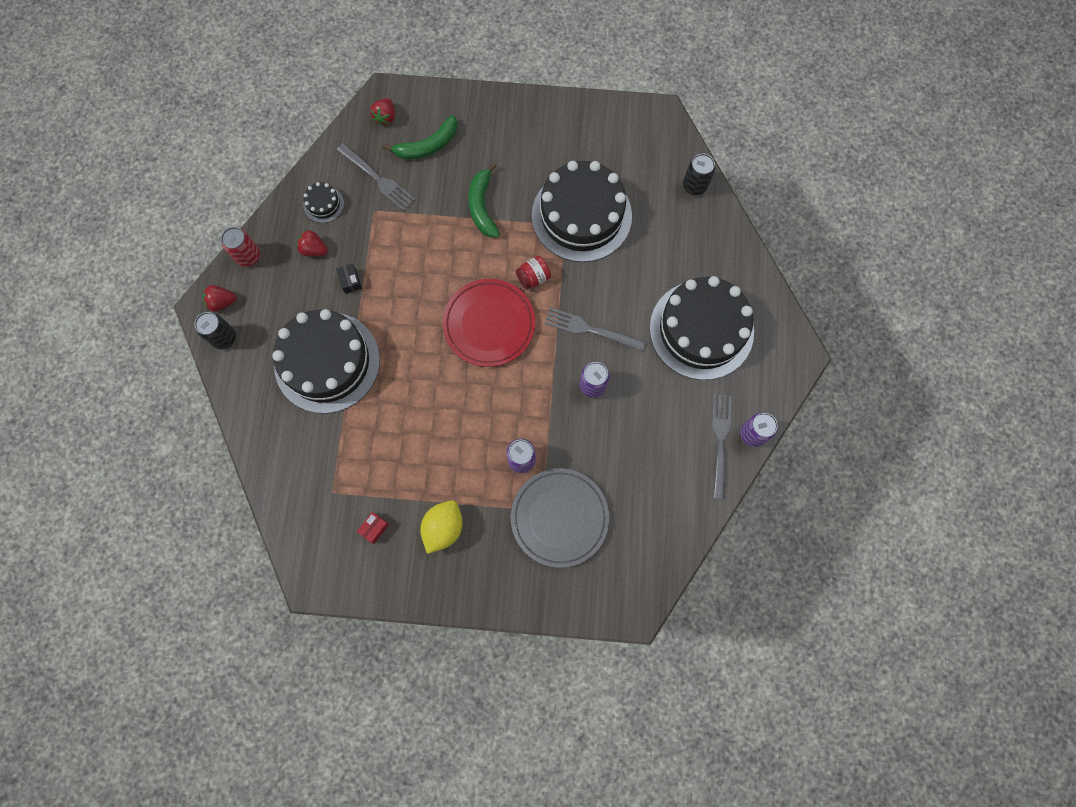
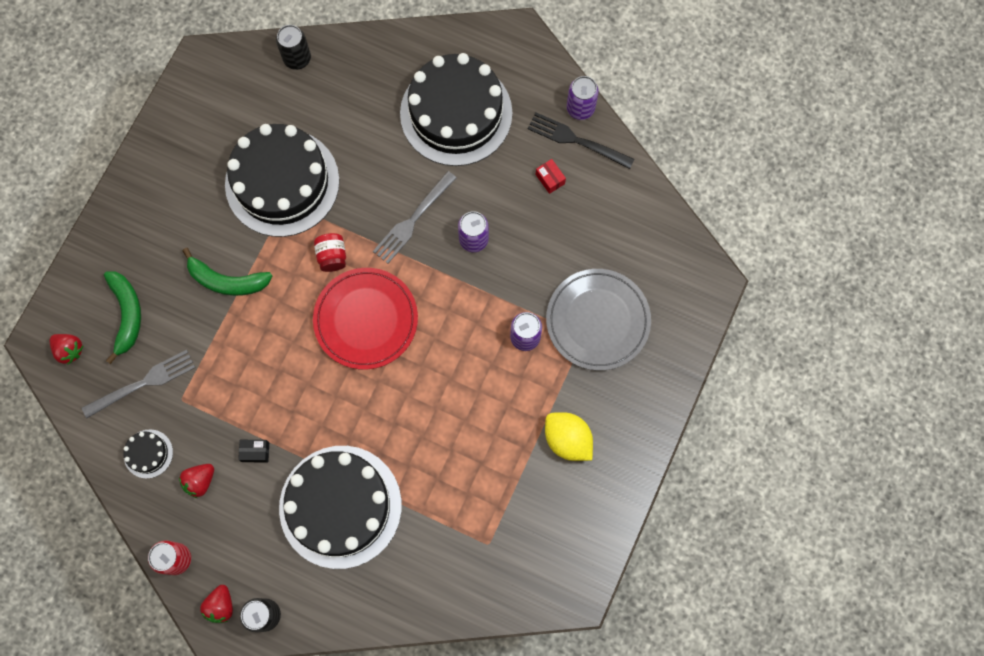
camera: 70 degrees left, 0 degrees up
(374, 528) = (543, 511): red box -> red box (550, 179)
(720, 441) = (576, 140): grey fork -> black fork

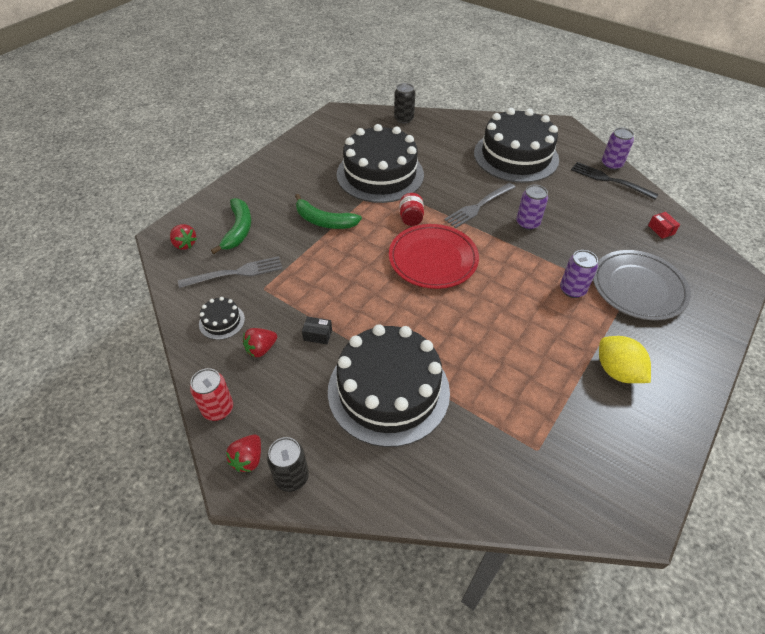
camera: 10 degrees right, 25 degrees down
(550, 179) = (590, 198): red box -> red box (661, 230)

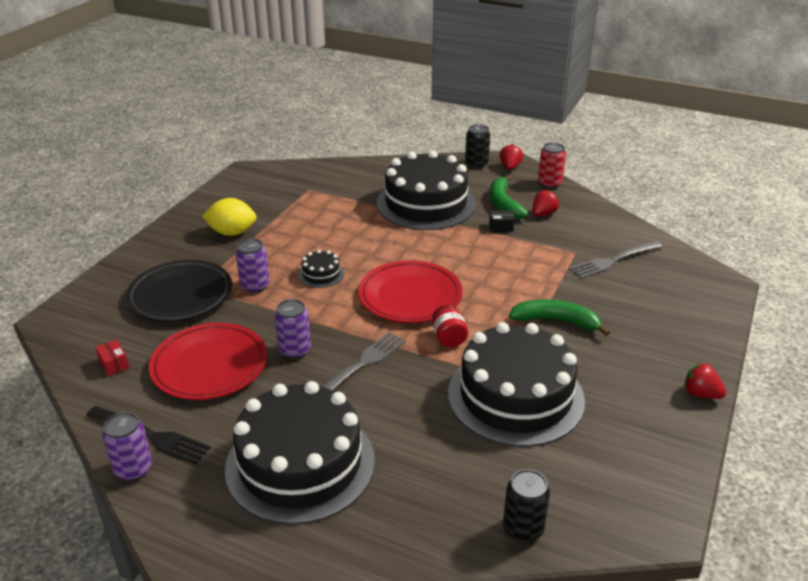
camera: 170 degrees right, 15 degrees down
(184, 244) = (693, 278): red strawberry -> red strawberry (701, 394)
(222, 321) = (592, 226): black cake -> black cake (321, 274)
(238, 229) = (649, 299): green banana -> green banana (504, 204)
(588, 220) = (209, 365): none -> red plate
(617, 371) = (232, 232): yellow lemon -> yellow lemon turned 45 degrees counterclockwise
(638, 288) = (180, 295): grey plate -> black plate

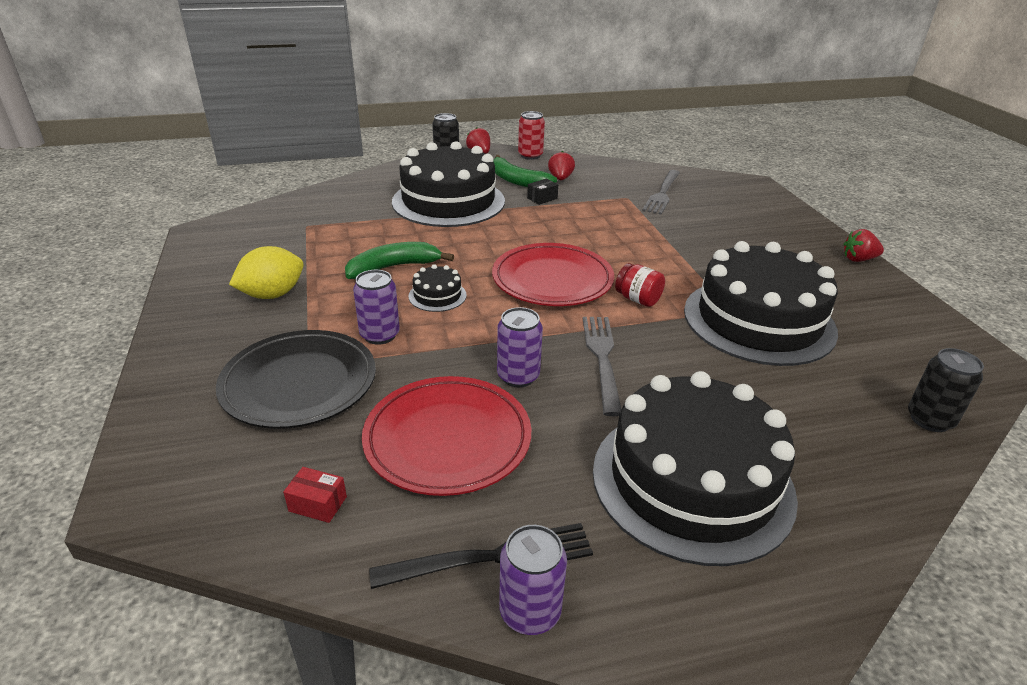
camera: 40 degrees left, 0 degrees up
(556, 321) = (694, 251): green banana -> green banana (393, 267)

